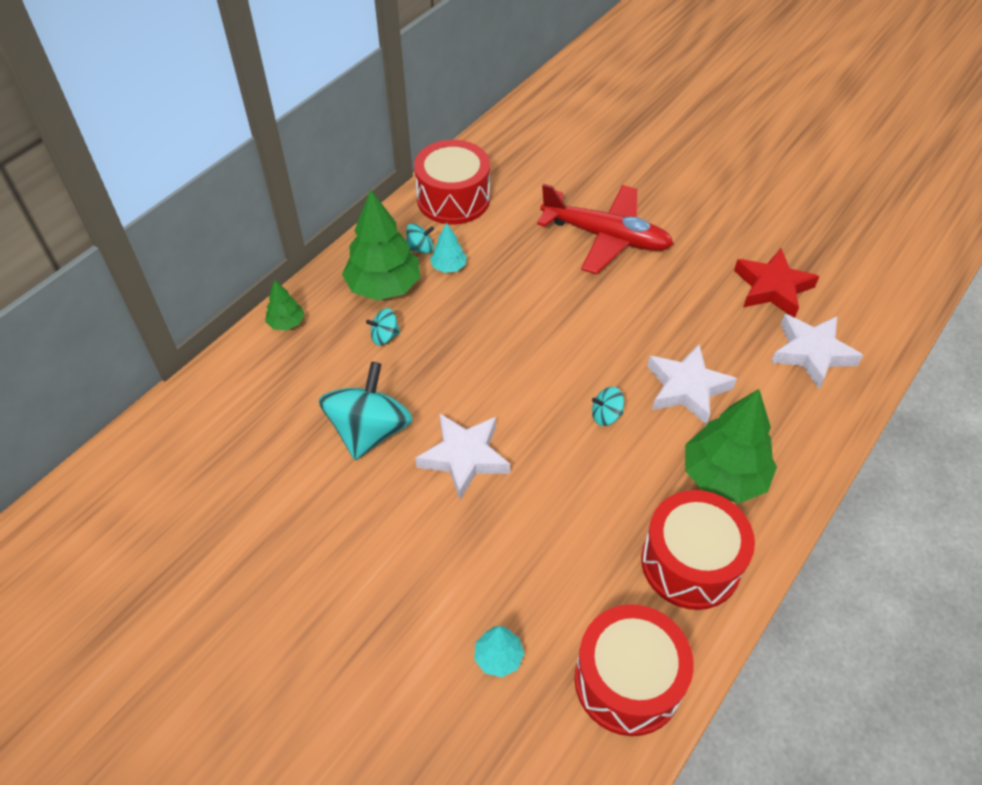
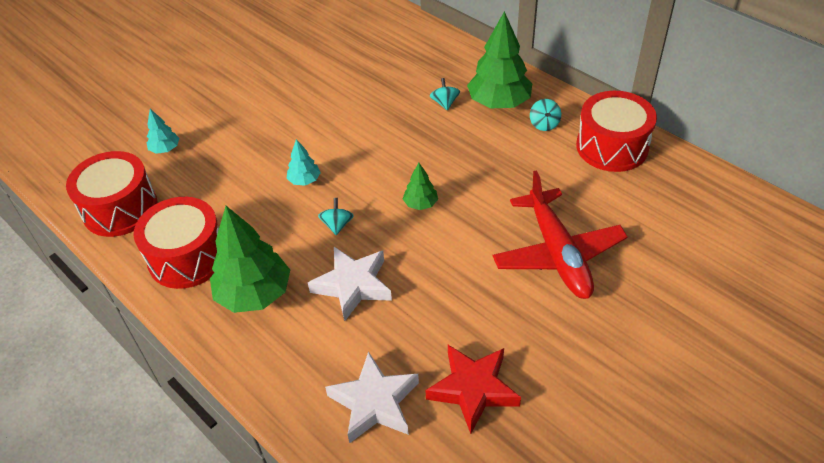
camera: 100 degrees right, 5 degrees down
(286, 323) = (465, 55): green tree -> green tree (420, 204)
(369, 431) = (356, 96): turquoise spinning top -> none
(449, 267) = (520, 140): turquoise tree -> turquoise tree (304, 180)
(464, 457) = (320, 141): white star -> none
(606, 237) = (558, 254): red plane -> red plane turned 45 degrees counterclockwise

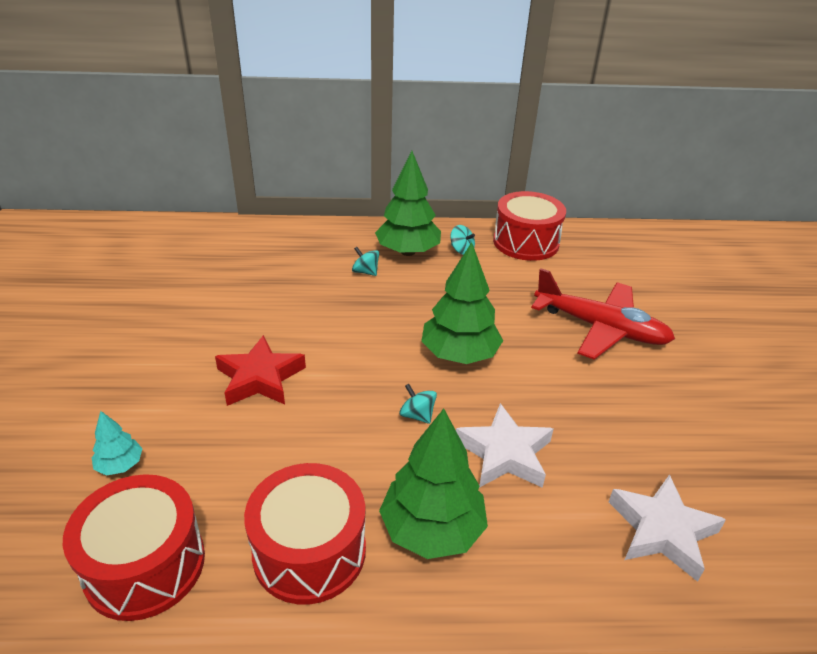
camera: 50 degrees left, 10 degrees down
(304, 180) = (330, 398): turquoise tree -> none
(420, 204) = (459, 354): green tree -> green tree, size x2.05
(473, 389) = (699, 459): red star -> red star (260, 378)

